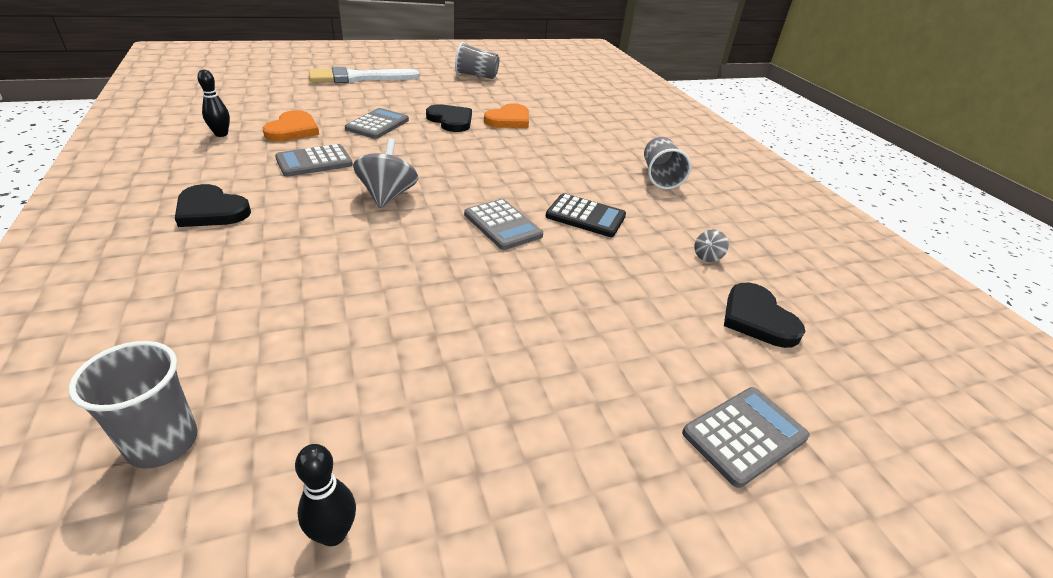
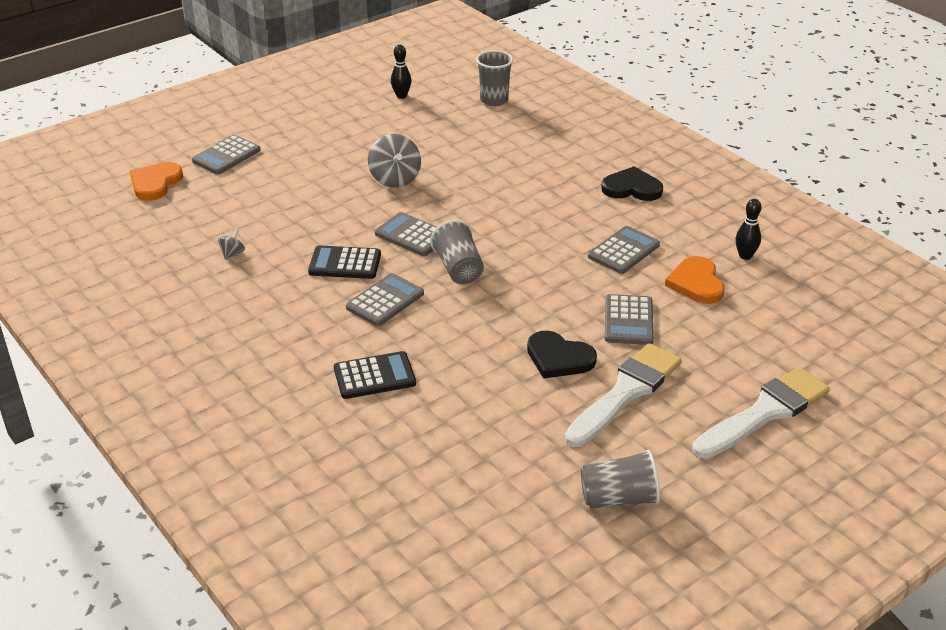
camera: 165 degrees right, 0 degrees up
(387, 196) = (524, 235): grey spinning top -> grey spinning top (395, 179)
(426, 100) = (625, 392): none -> white brush
(509, 120) = (492, 386): orange heart -> orange heart (155, 183)
(559, 179) = (385, 301): none -> grey calculator
(587, 141) = (374, 376): none -> black calculator
(660, 177) = (275, 339): grey cup -> grey cup (458, 269)
(757, 318) = (202, 215): black heart -> none

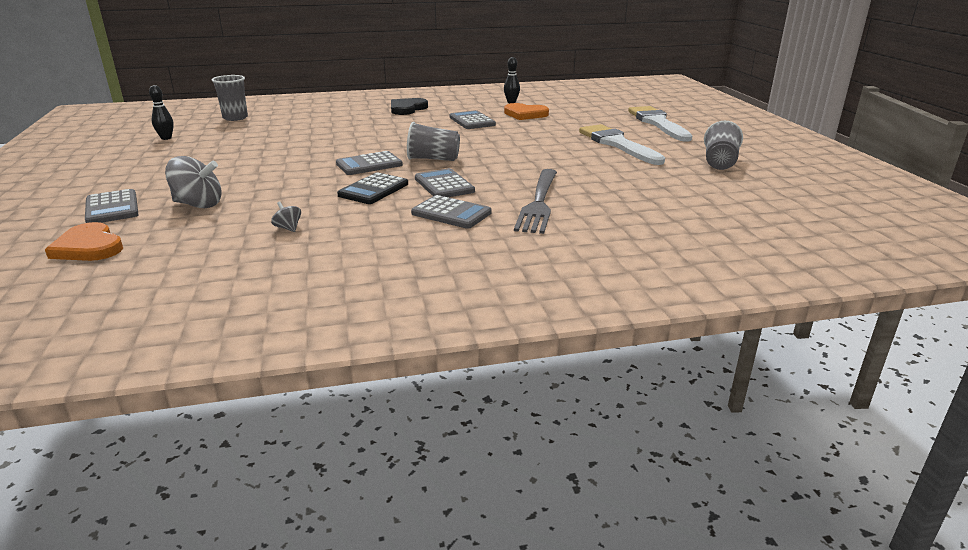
camera: 65 degrees left, 10 degrees down
(374, 376) = (539, 203): black calculator -> grey fork
(395, 179) = (282, 157): grey spinning top -> grey spinning top (198, 204)
(559, 358) = (568, 152): black heart -> none
(628, 321) = (546, 132): grey calculator -> grey calculator (451, 213)

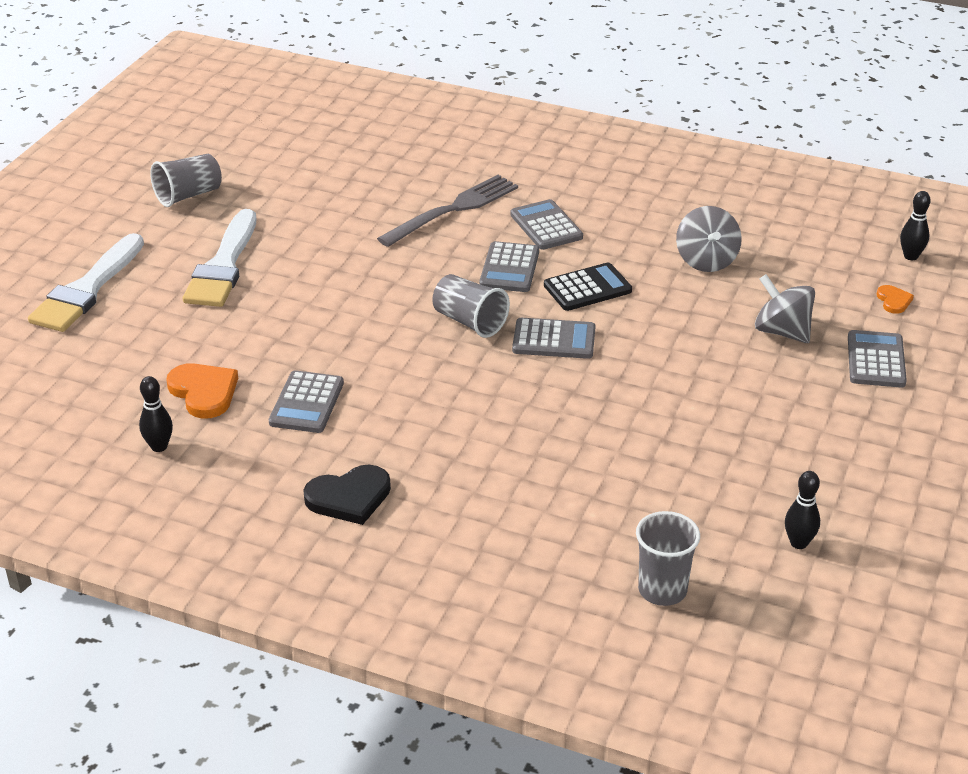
camera: 145 degrees left, 10 degrees up
(59, 288) = (910, 256): none -> black bowling pin
(89, 247) = (893, 301): orange heart -> orange heart, size x0.55
(288, 228) = (706, 261): grey spinning top -> grey spinning top, size x2.04

